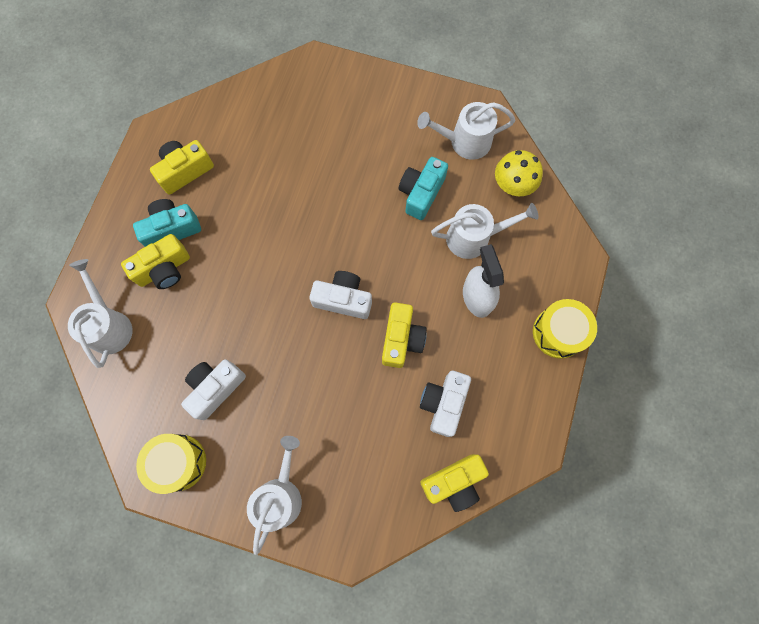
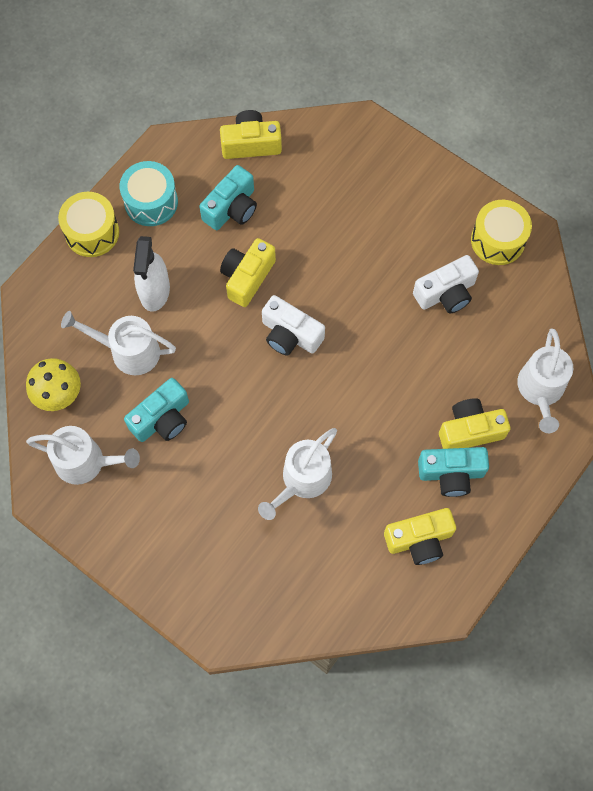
camera: 160 degrees left, 5 degrees down
(281, 494) = (410, 184): white watering can -> white watering can (302, 481)
(443, 403) = (232, 208): white camera -> turquoise camera
(520, 382) = (151, 202): none -> turquoise drum

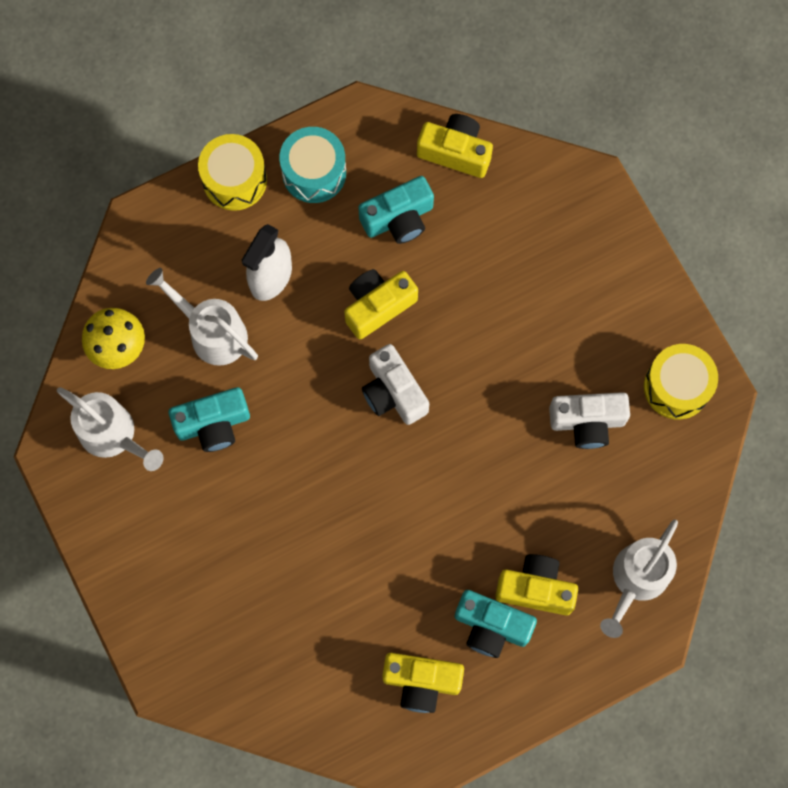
camera: 25 degrees right, 5 degrees up
(302, 481) = (328, 560): white watering can -> none

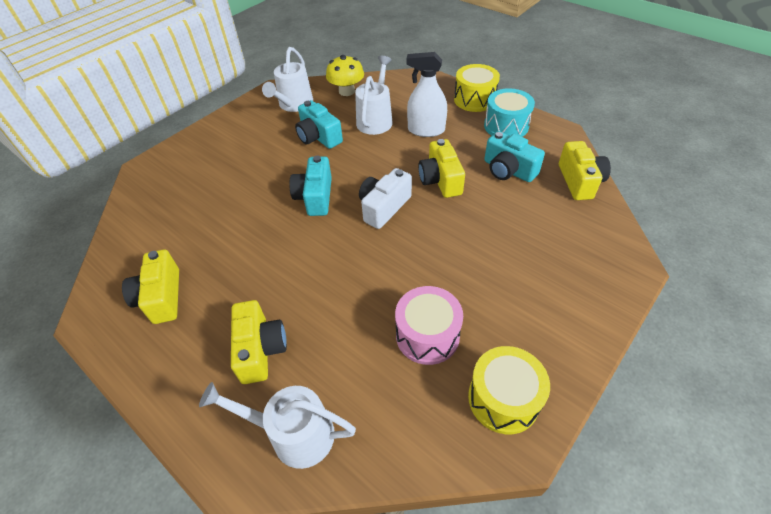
camera: 70 degrees right, 25 degrees down
(378, 306) = (440, 180): yellow camera -> yellow camera turned 135 degrees counterclockwise
(491, 626) = (218, 328): turquoise camera -> turquoise camera (315, 197)
(587, 422) = (427, 335): white camera -> pink drum

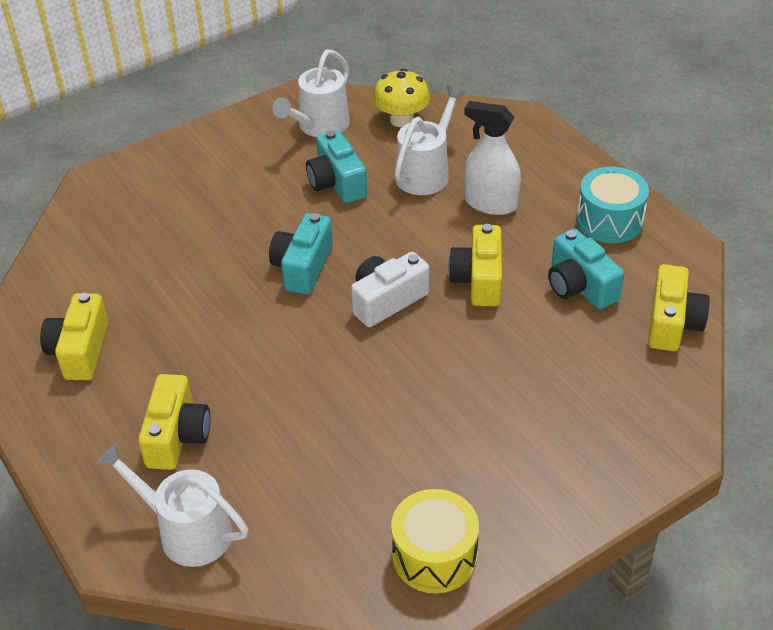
camera: 15 degrees right, 5 degrees down
(427, 335) = (376, 468): pink drum -> none
(474, 99) = (583, 170): yellow drum -> none

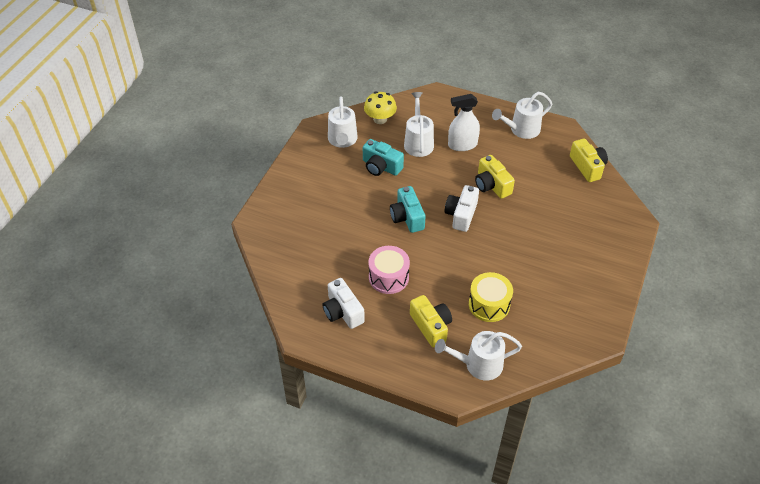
camera: 35 degrees left, 5 degrees up
(80, 351) = (343, 312): yellow camera -> white camera
(190, 336) = (388, 277): none -> pink drum
(434, 556) = (586, 316): yellow drum -> yellow drum (489, 304)
(579, 286) = (536, 167): turquoise camera -> none
(609, 220) = (521, 130): turquoise drum -> white watering can

